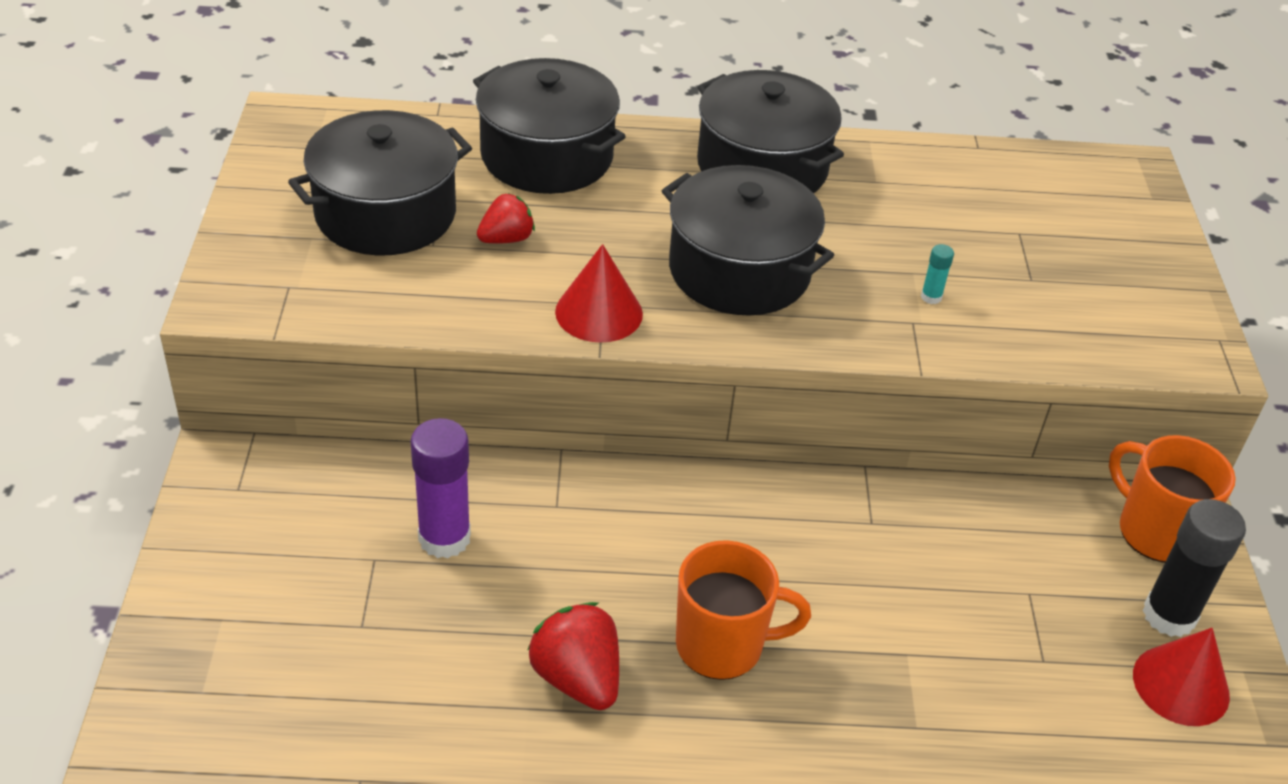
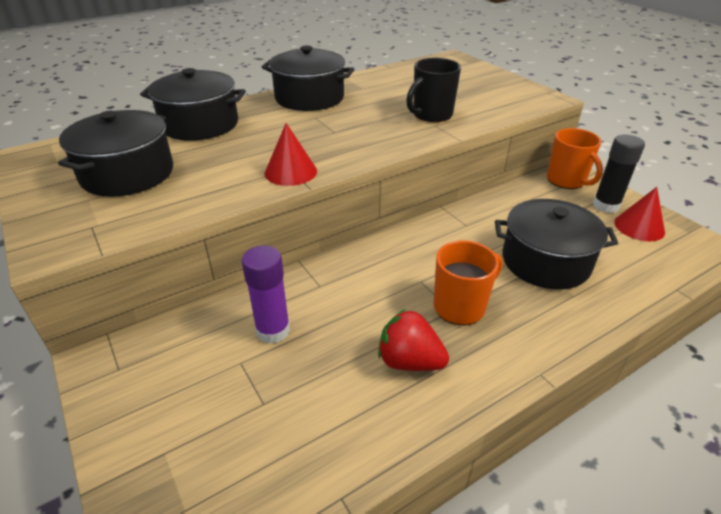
camera: 30 degrees left, 5 degrees down
(506, 239) = (210, 161): red strawberry -> none
(739, 270) = (341, 134): black pot -> black pot (545, 261)
(931, 297) = (431, 115): turquoise glue stick -> black mug
(1155, 531) = (566, 181): orange mug -> orange mug turned 135 degrees counterclockwise

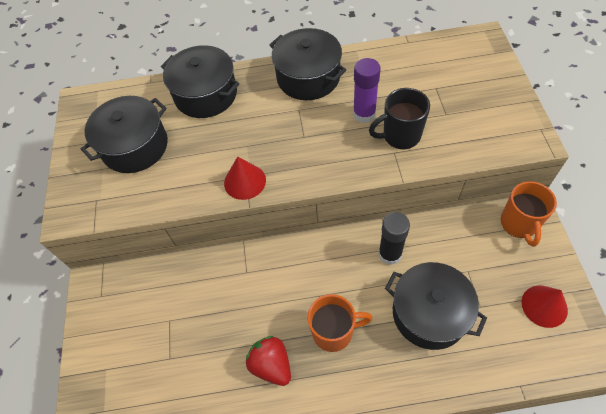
camera: 30 degrees right, 20 degrees up
(273, 330) = (198, 302): purple glue stick -> purple glue stick (364, 114)
(606, 205) = (533, 269): black glue stick -> black glue stick (390, 254)

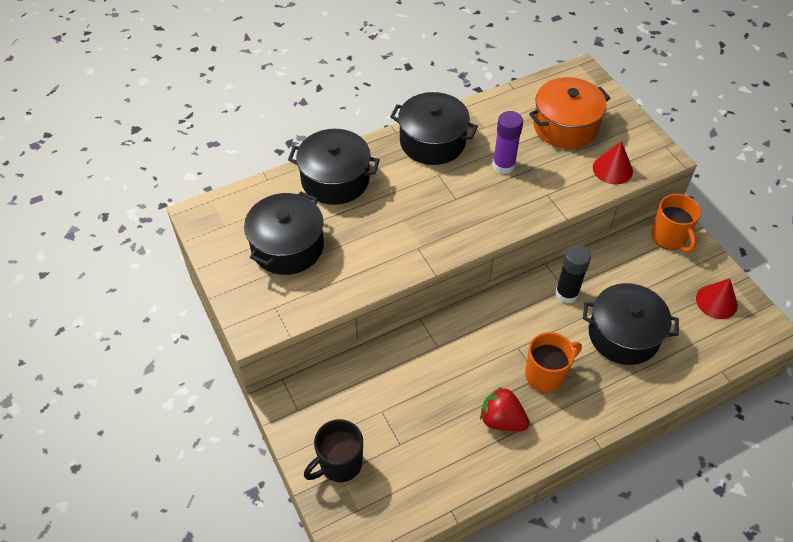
camera: 25 degrees left, 5 degrees down
(245, 181) = (419, 253): red cone -> red cone (612, 169)
(400, 135) = (546, 178): black mug -> black mug (339, 464)
(443, 88) = (565, 126): none -> orange pot

